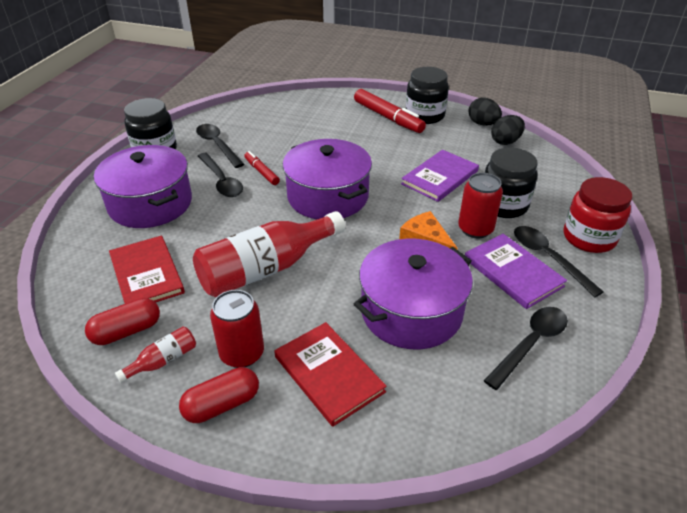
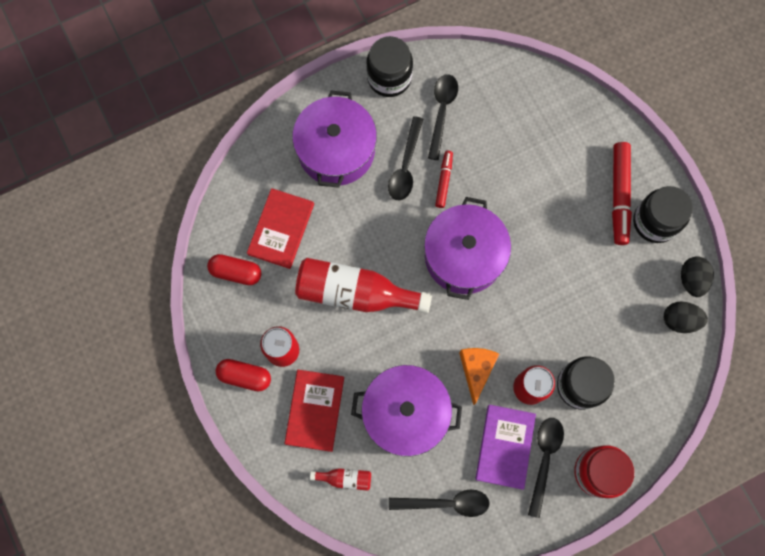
camera: 45 degrees right, 35 degrees up
(163, 361) = (239, 315): red bottle -> red bottle (345, 478)
(440, 177) = (570, 312): purple book -> none

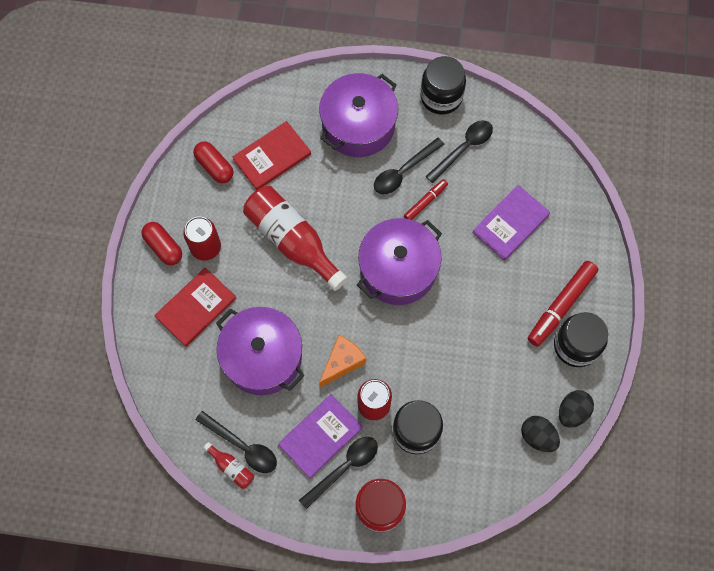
camera: 35 degrees right, 5 degrees down
(345, 478) = (180, 373): red bottle -> red bottle (231, 468)
(528, 152) = (510, 223): none -> purple book

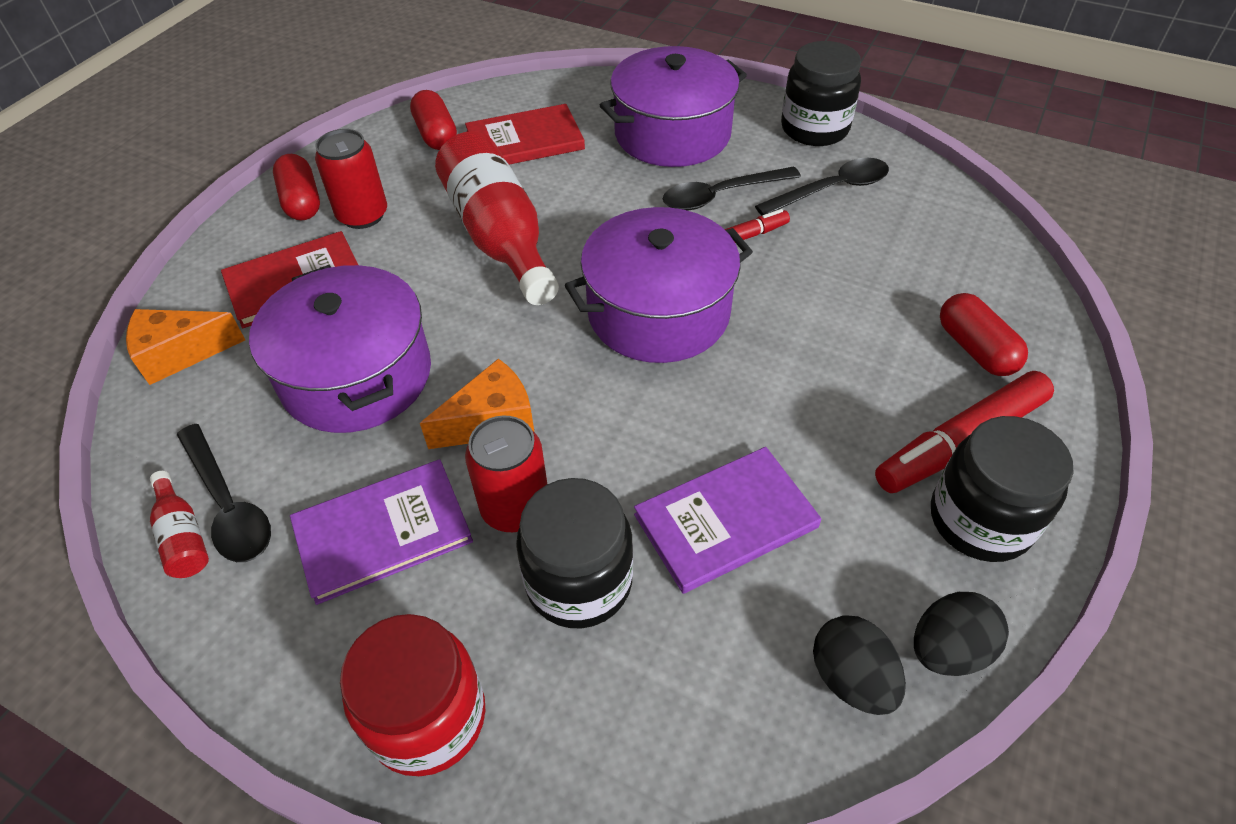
camera: 20 degrees right, 20 degrees down
(163, 372) = (180, 353): none -> orange cheese
(344, 468) = (396, 607): black spoon -> none
(510, 223) = (887, 297): purple book -> purple book (725, 521)
(559, 246) = (975, 349): none -> red capsule

